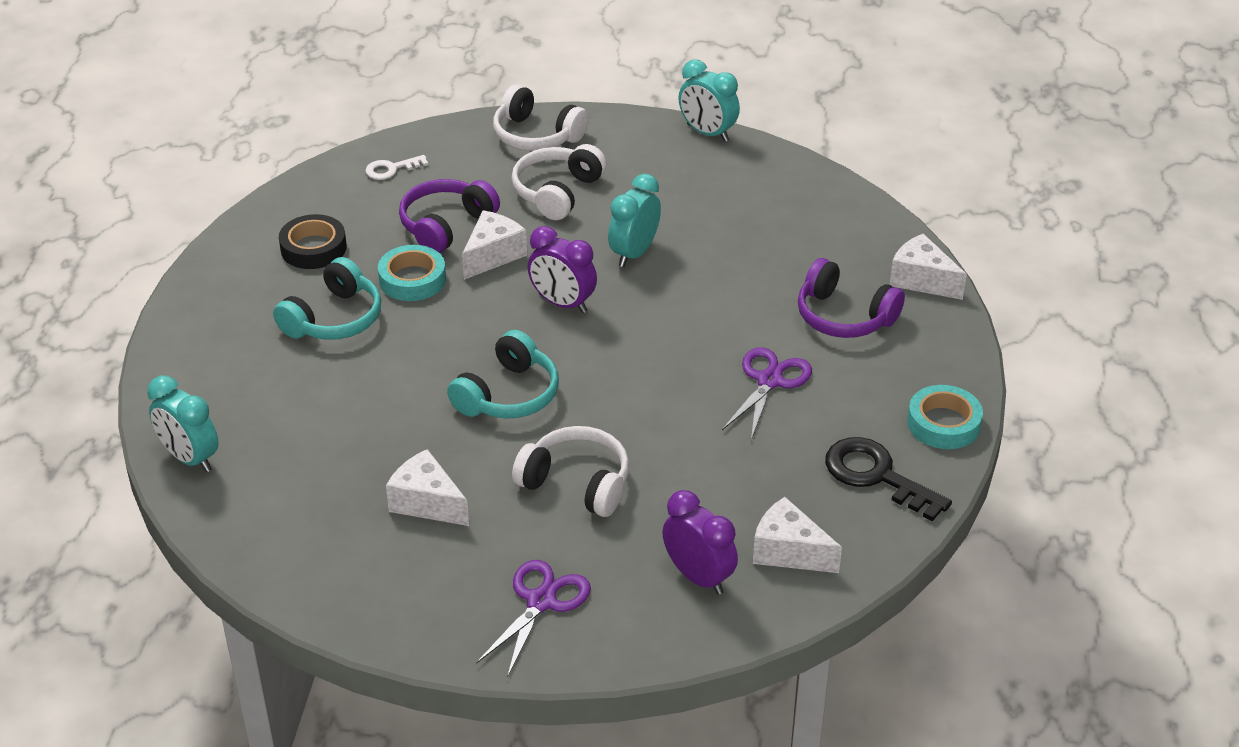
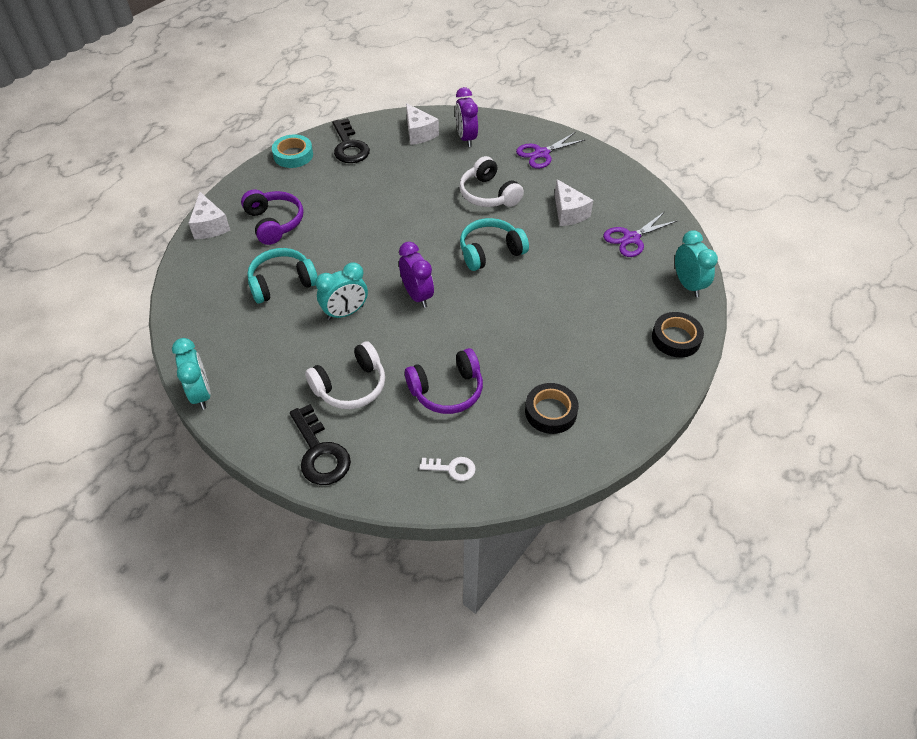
camera: 150 degrees left, 10 degrees up
(186, 379) = (676, 338): none -> black tape
(334, 319) = (564, 344): turquoise headphones -> turquoise headphones (282, 283)
(412, 279) = (497, 354): turquoise tape -> none
(493, 255) = (433, 350): white cheese -> none
(536, 135) = (320, 452): white headphones -> black key
(769, 381) = (350, 205): purple scissors -> purple scissors (631, 238)

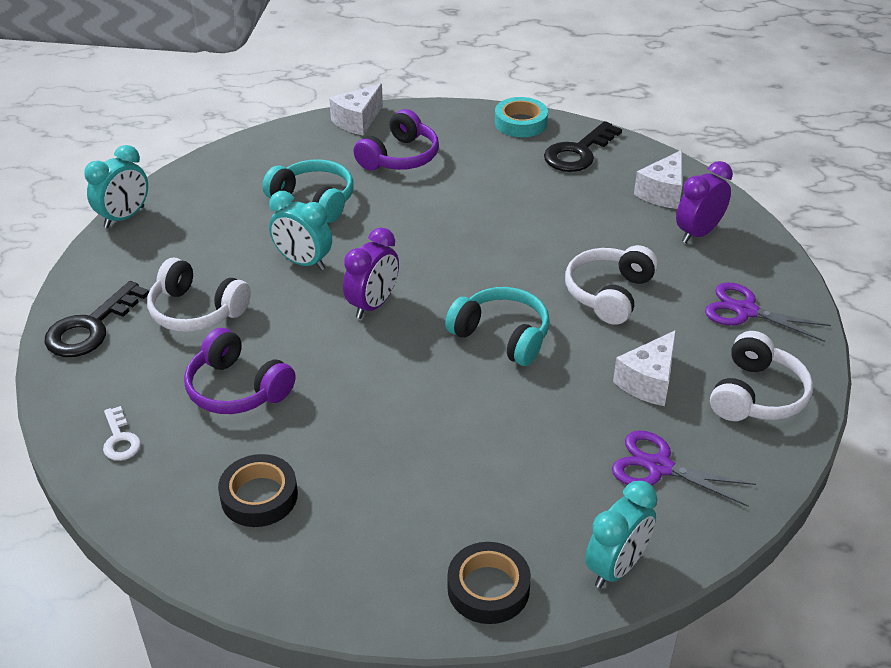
camera: 60 degrees right, 10 degrees down
(605, 181) = (756, 395): none -> white headphones

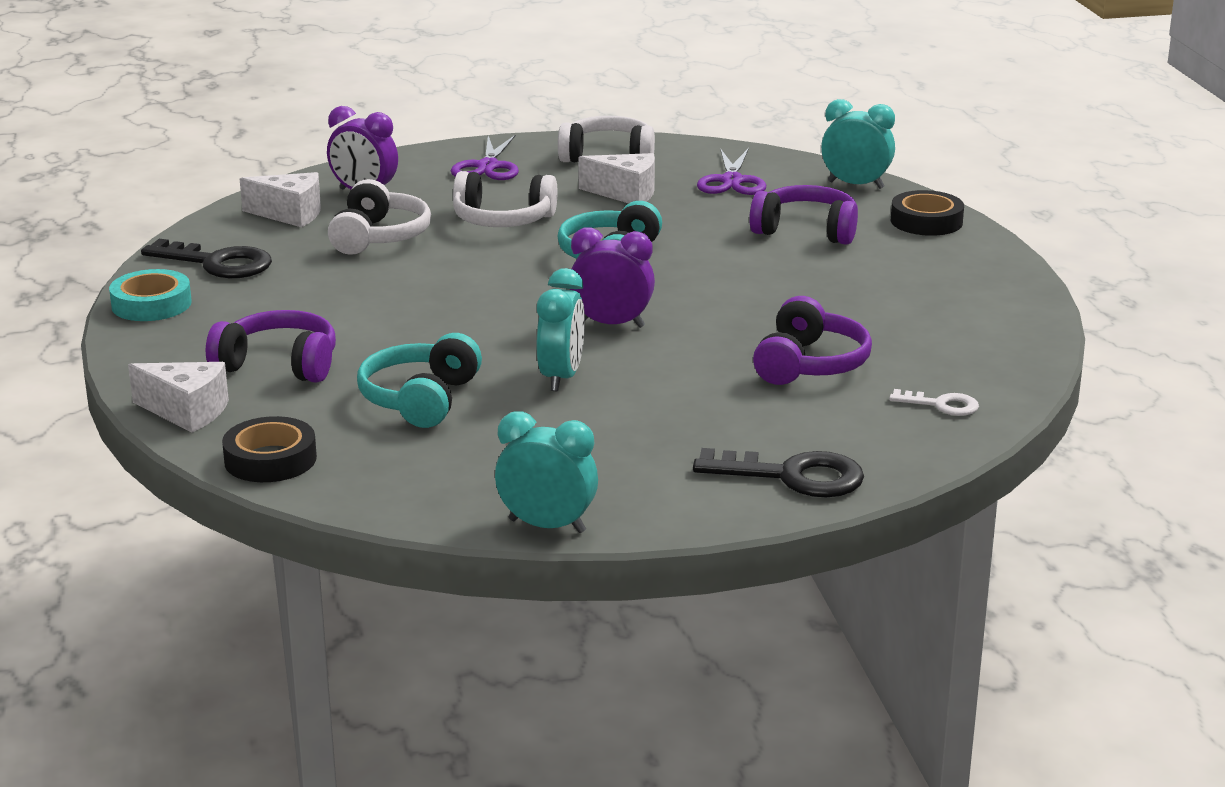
camera: 110 degrees left, 15 degrees down
(120, 439) = (941, 405): white key -> white key turned 60 degrees clockwise
(196, 311) = (706, 419): white headphones -> white headphones (379, 237)
(259, 496) = (935, 321): black tape -> black tape (270, 459)
(505, 480) = (806, 230): none -> purple headphones

